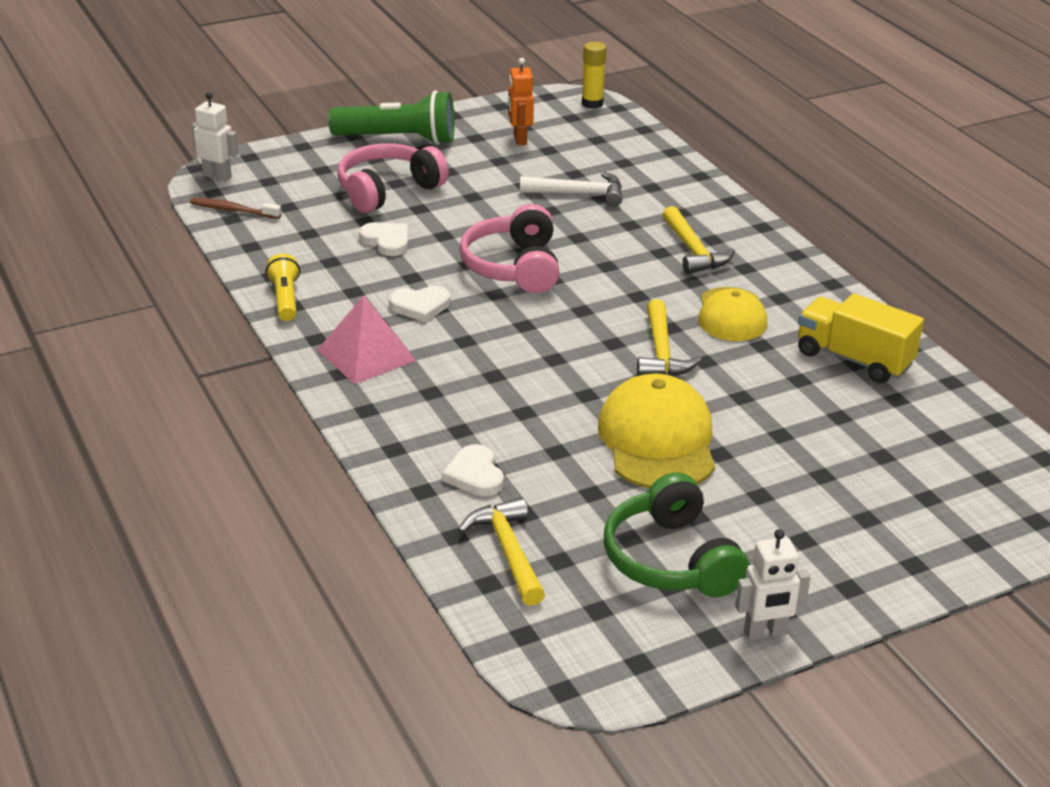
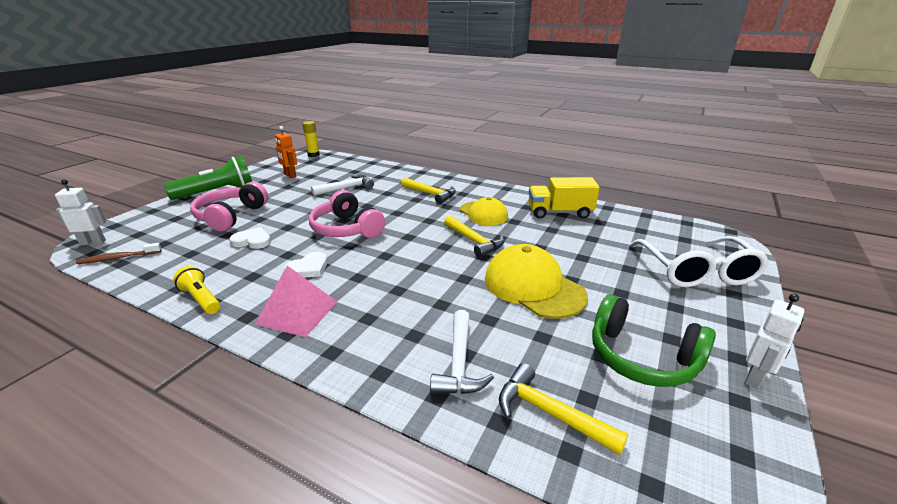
camera: 35 degrees left, 5 degrees down
(475, 475) = (459, 363): white heart -> white hammer
(914, 521) = (697, 272): none -> white glasses

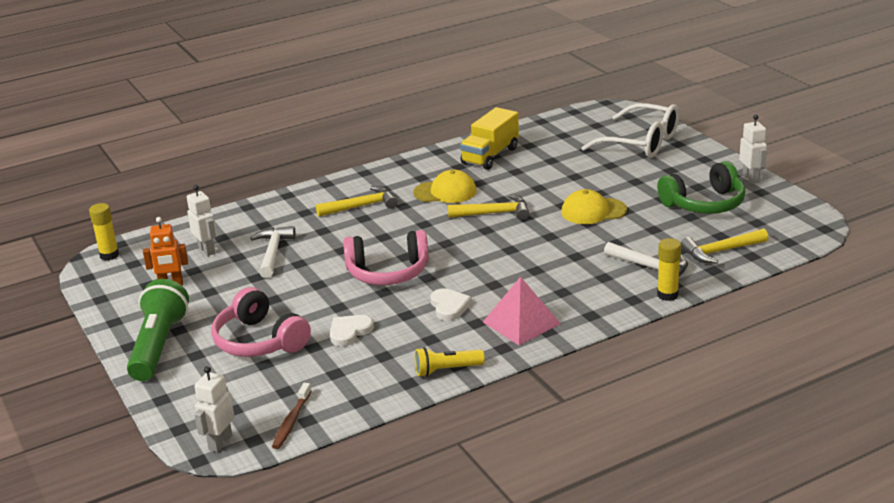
camera: 55 degrees left, 0 degrees up
(336, 172) = (207, 250): none -> white robot
(408, 398) = (667, 295): none -> yellow glue stick
(533, 287) = (593, 211): yellow cap -> yellow cap, size x0.66

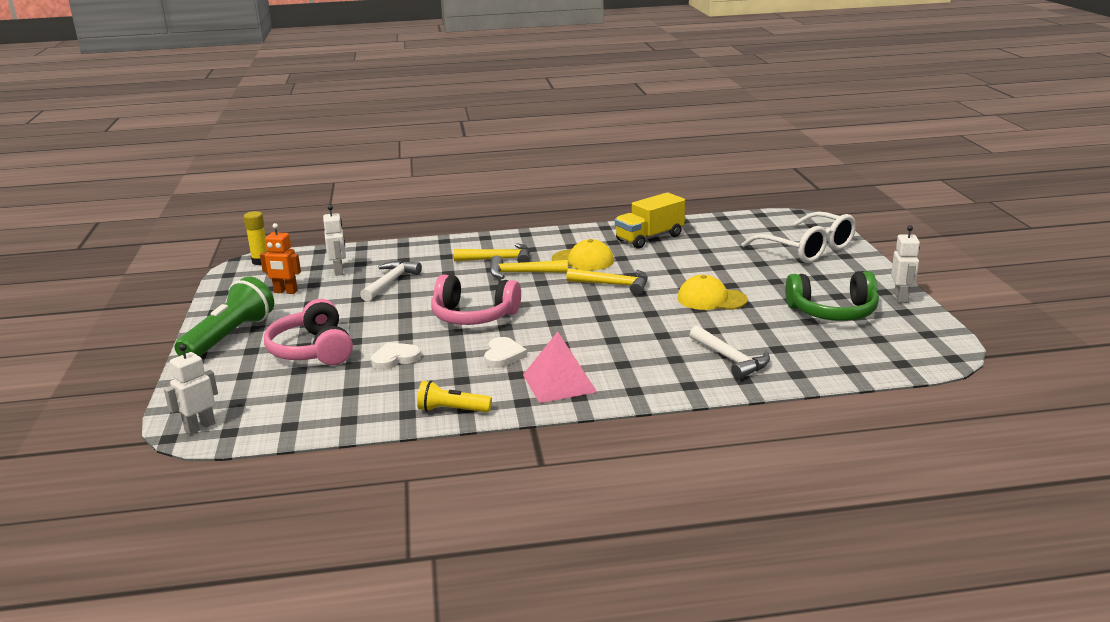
camera: 20 degrees right, 5 degrees down
(291, 421) = (275, 423): brown toothbrush -> none
(667, 295) = (728, 388): yellow glue stick -> none
(720, 251) = (818, 358): yellow hammer -> yellow hammer (522, 273)

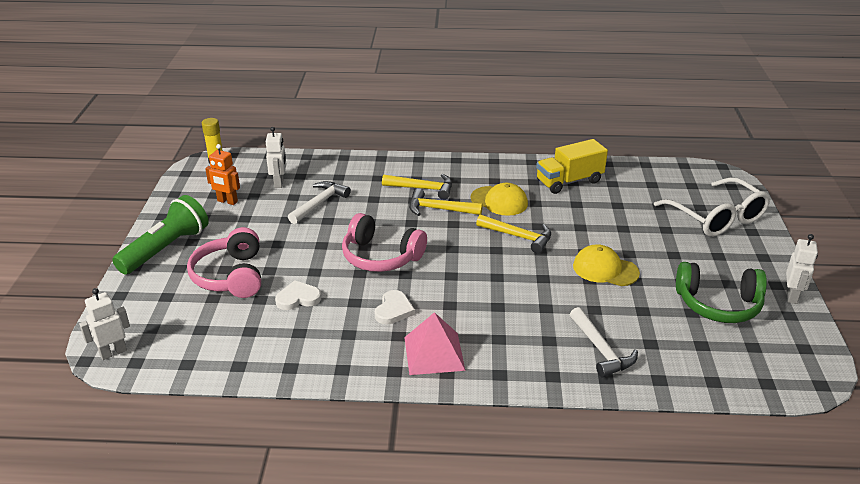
camera: 10 degrees right, 10 degrees up
(452, 410) = (329, 370): yellow flashlight -> none

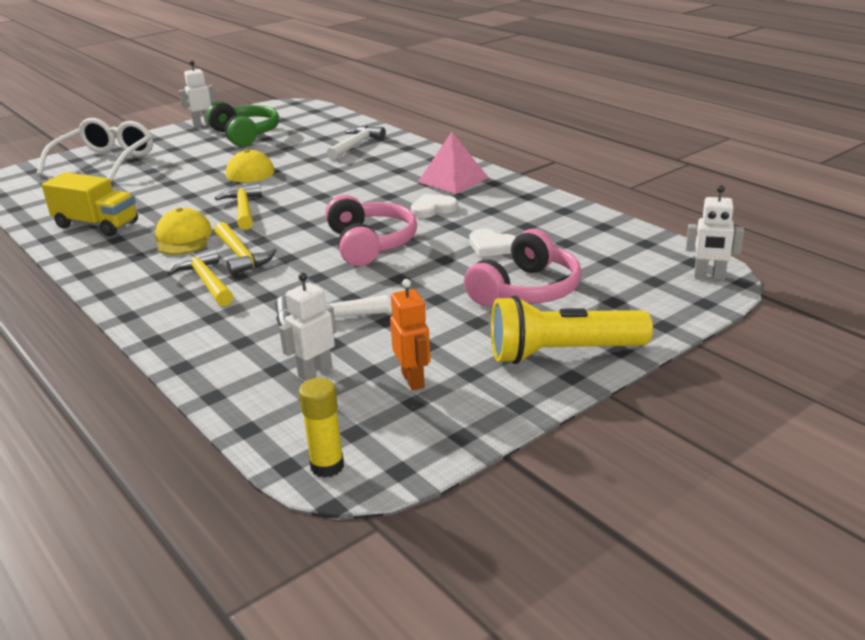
camera: 130 degrees left, 5 degrees down
(166, 249) = (562, 353): green flashlight -> yellow flashlight

